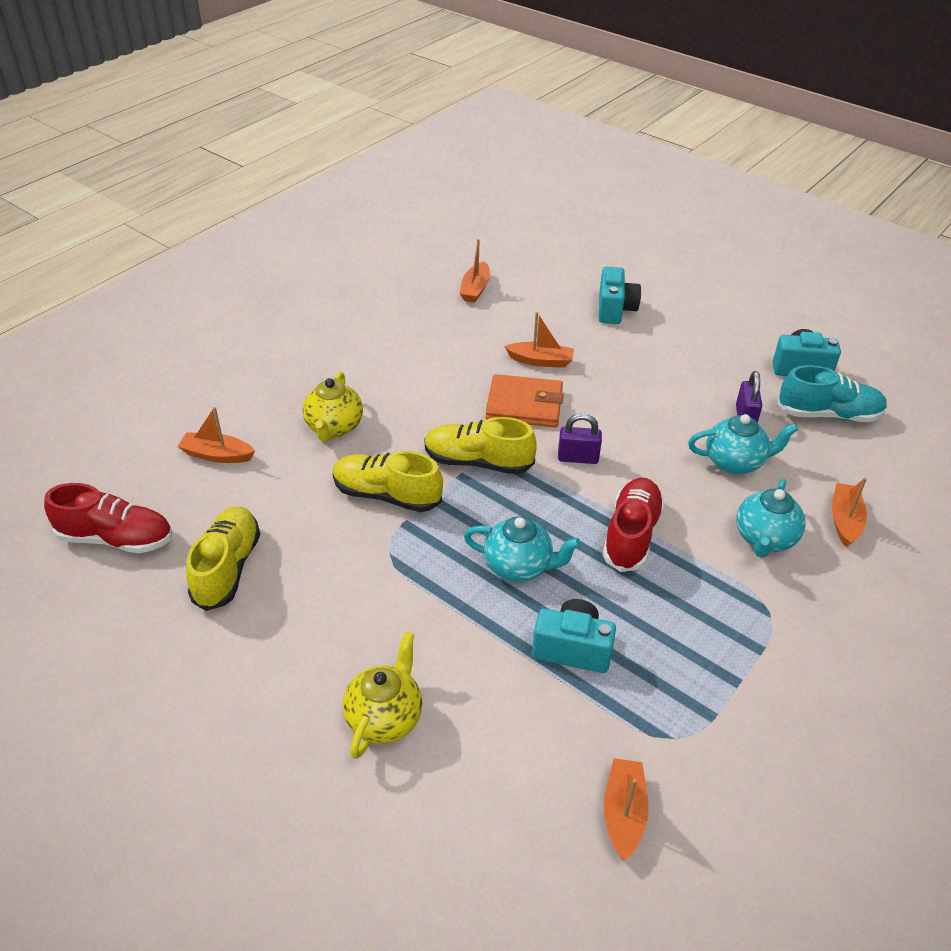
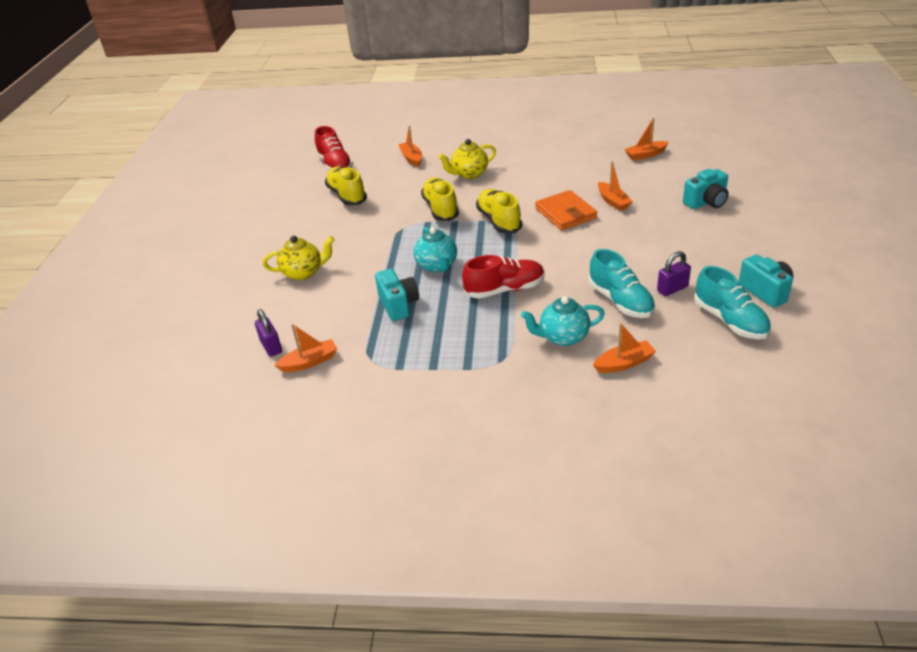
camera: 60 degrees right, 5 degrees down
(227, 568) = (347, 195): yellow shoe -> yellow shoe turned 90 degrees counterclockwise
(578, 458) = (545, 247): purple padlock -> purple padlock (271, 347)
(735, 462) = (620, 301): turquoise teapot -> turquoise shoe

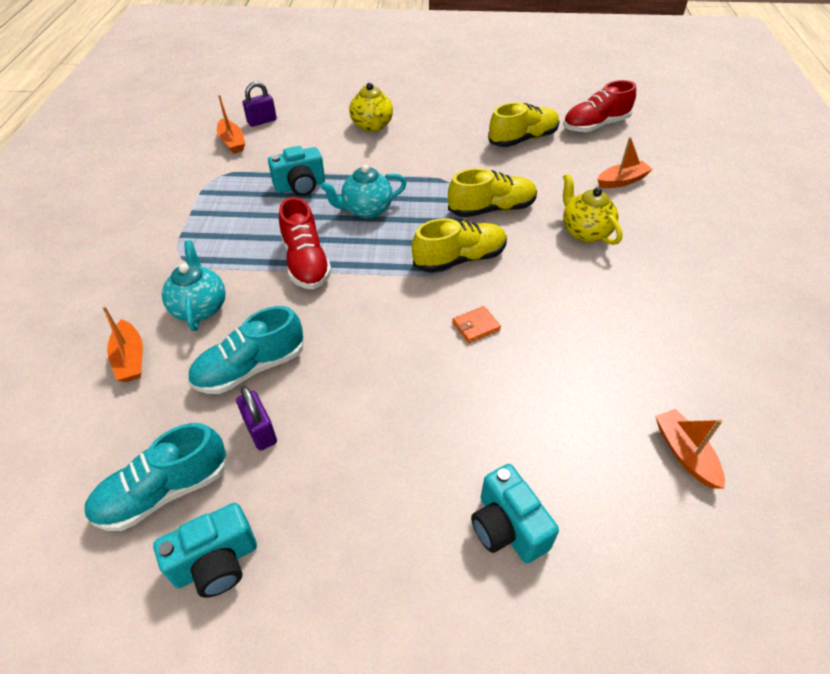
camera: 85 degrees right, 10 degrees up
(565, 213) = (476, 326): orange wallet -> orange wallet, size x0.51
(613, 201) = (510, 386): orange boat -> none

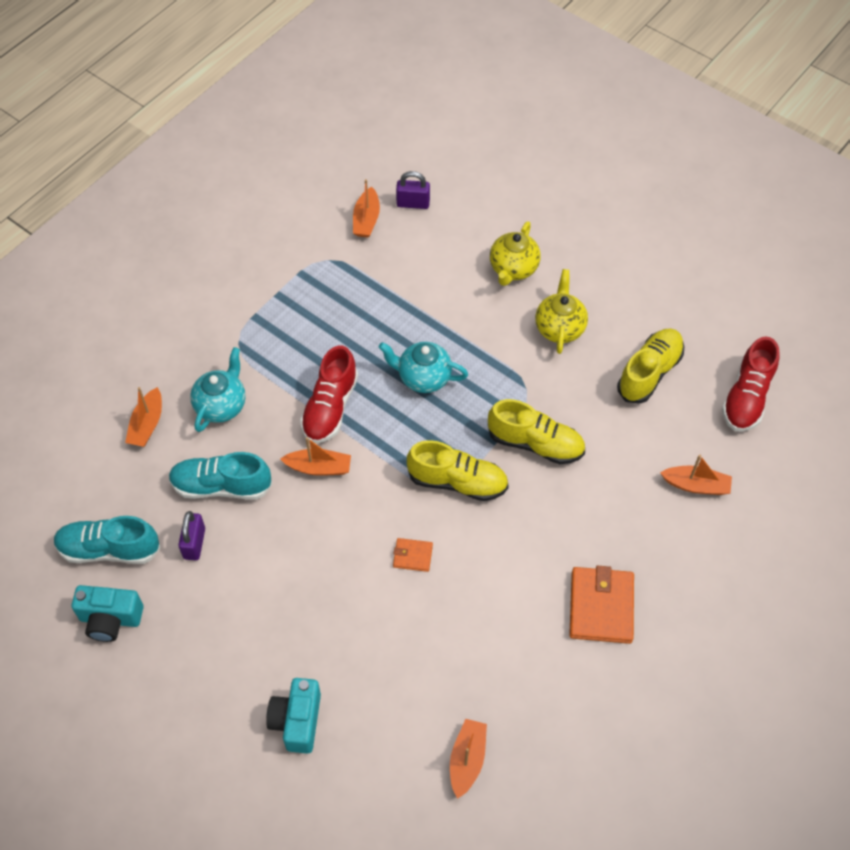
camera: 35 degrees right, 10 degrees up
(300, 186) = (387, 314): turquoise camera -> none
(333, 307) = (319, 467): none -> orange boat
(523, 139) = (649, 373): yellow shoe -> yellow shoe turned 60 degrees counterclockwise
(585, 232) = (596, 521): yellow teapot -> yellow teapot (559, 328)
(595, 125) = (746, 397): red shoe -> red shoe turned 75 degrees counterclockwise
(649, 280) = (601, 607): none -> orange wallet

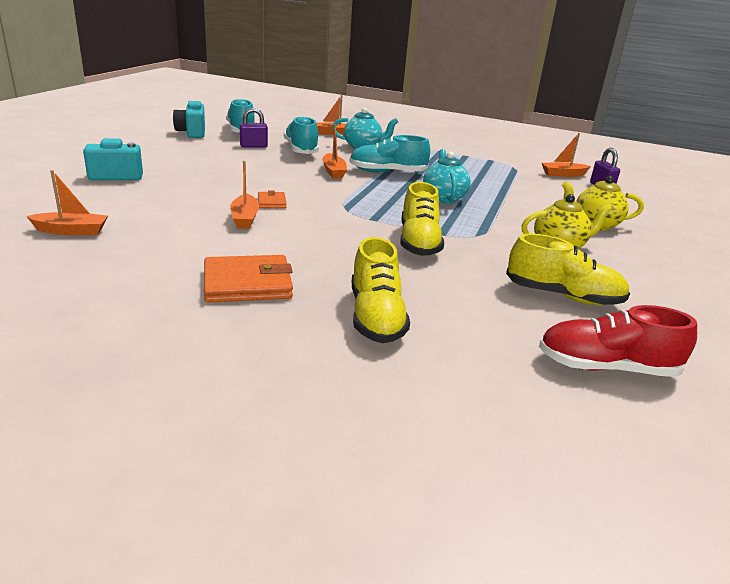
camera: 70 degrees right, 30 degrees down
(330, 407) = (387, 172): red shoe -> turquoise shoe
(457, 482) = (353, 214): yellow shoe -> yellow shoe (376, 317)
(696, 485) = (440, 334): orange boat -> orange boat (245, 218)

